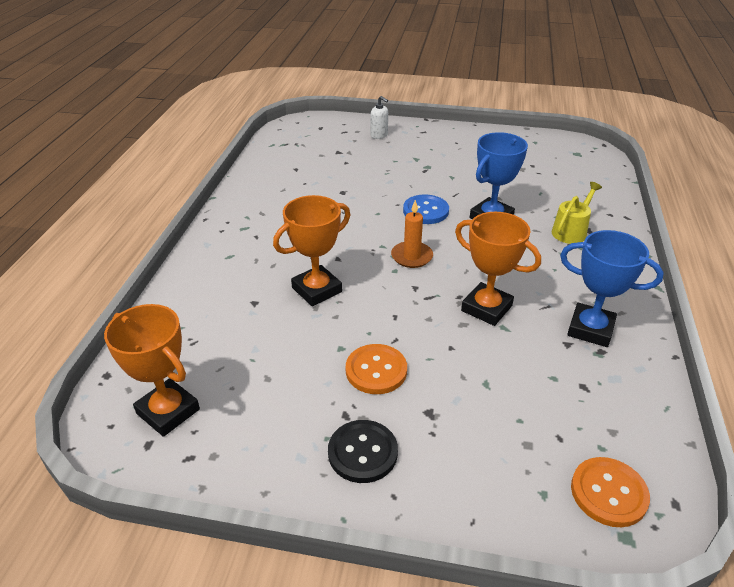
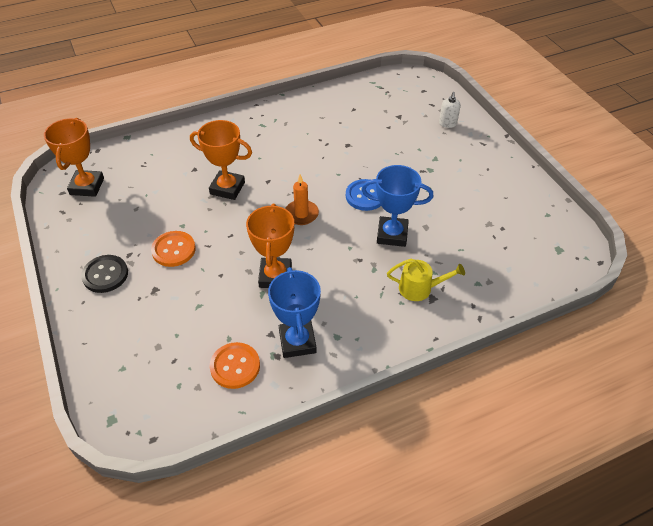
camera: 55 degrees right, 10 degrees up
(608, 493) = (141, 400): orange button -> orange button (235, 366)

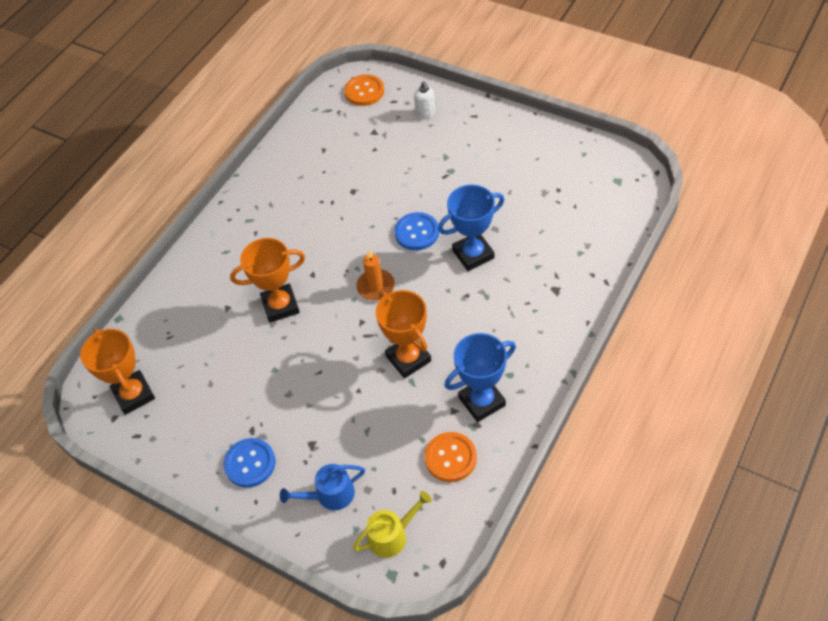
camera: 30 degrees left, 5 degrees up
(105, 275) = (250, 463): black button -> blue button
(131, 332) = (330, 495): none -> blue watering can
(173, 250) = (291, 397): orange button -> orange button (364, 91)
(297, 342) = (482, 401): blue trophy -> blue trophy turned 75 degrees counterclockwise
(419, 288) = (538, 288): yellow watering can -> yellow watering can (392, 535)

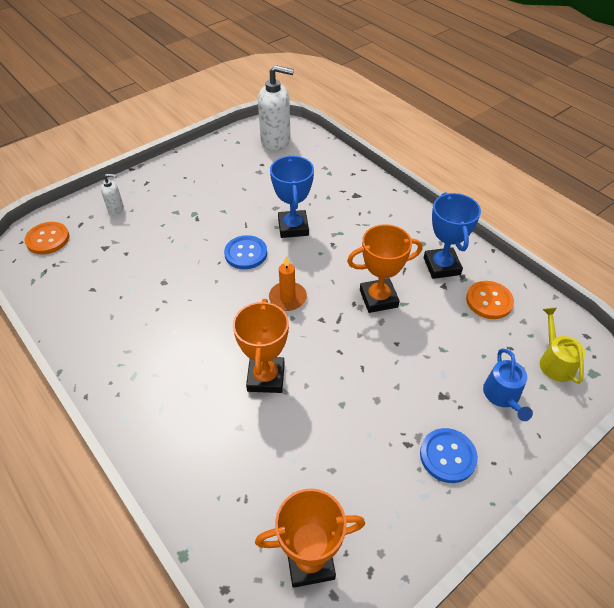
camera: 75 degrees left, 5 degrees down
(607, 185) = (276, 141): none -> white soap dispenser

